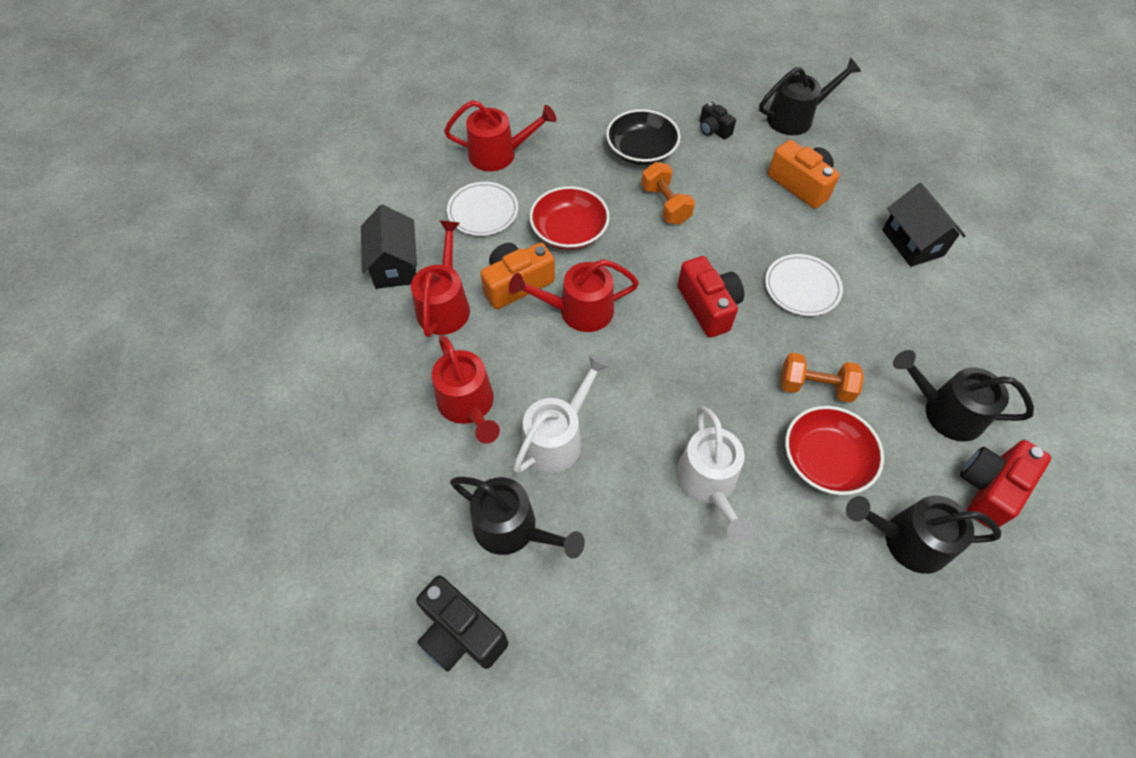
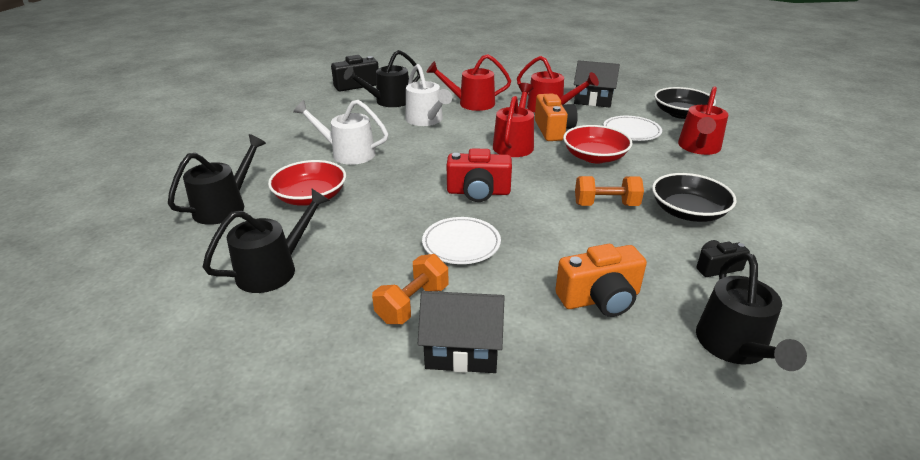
camera: 115 degrees right, 25 degrees down
(406, 176) = (681, 114): none -> black bowl
(815, 387) = (365, 214): orange dumbbell -> orange dumbbell (412, 304)
(989, 488) = (198, 260): red camera -> none

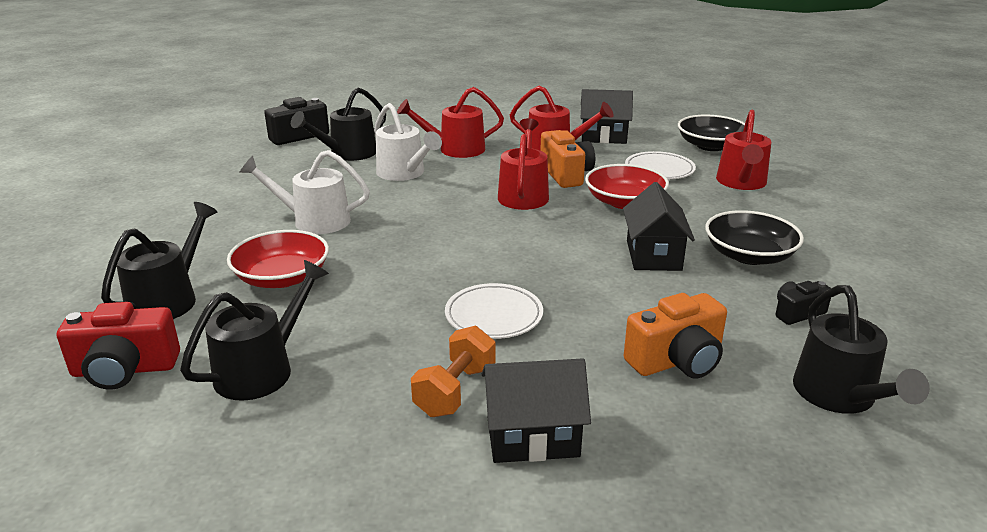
camera: 10 degrees left, 5 degrees down
(478, 192) = (496, 254): red camera -> red camera (125, 370)
(606, 205) = (653, 255): orange dumbbell -> black house

